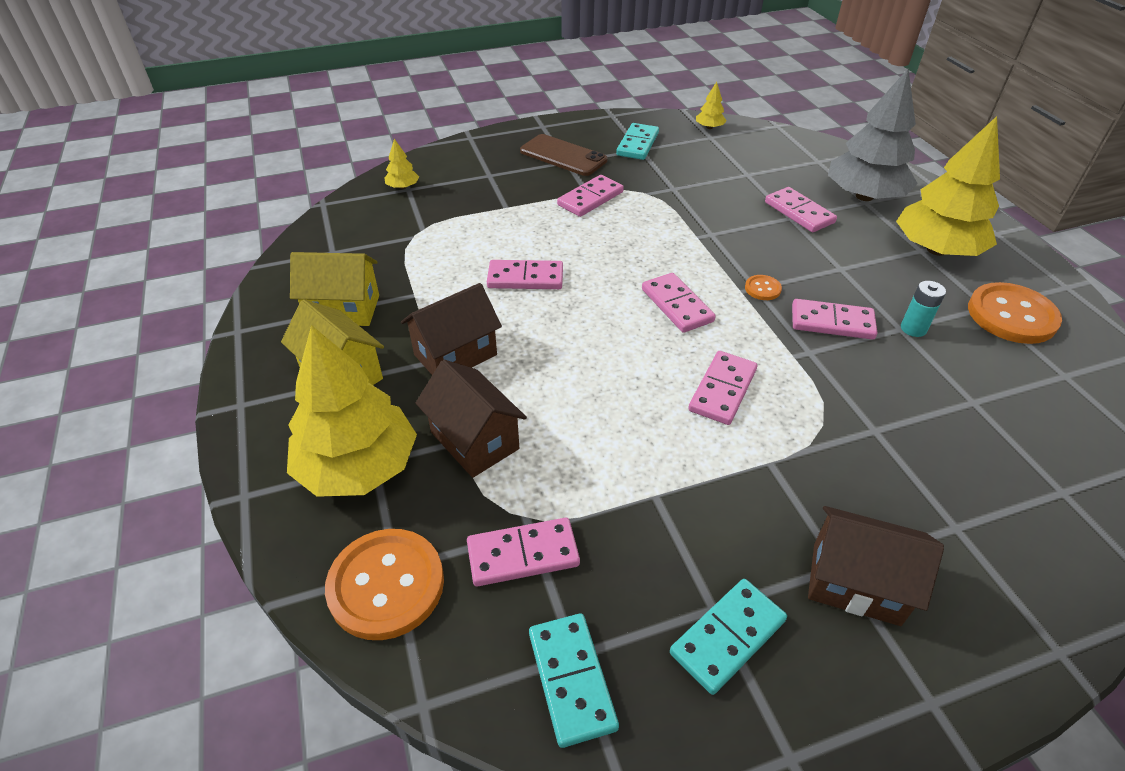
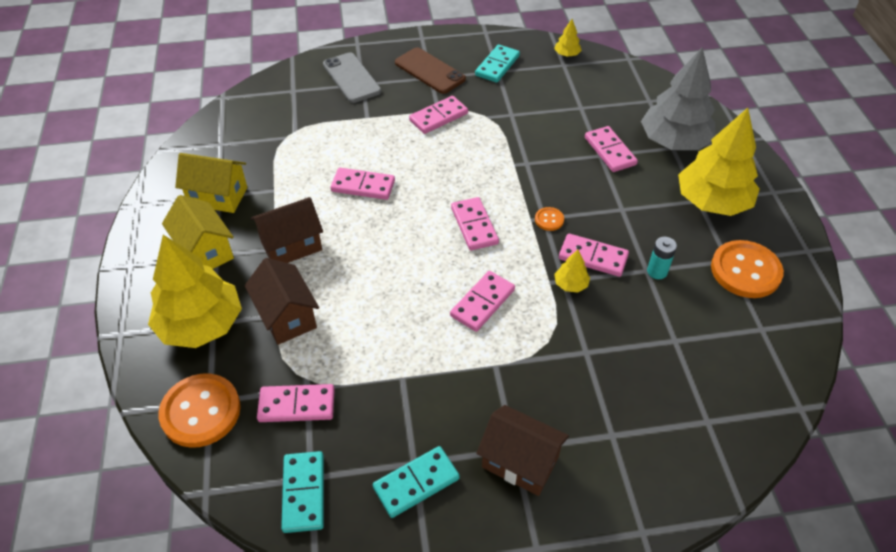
camera: 10 degrees right, 5 degrees up
(403, 187) = (289, 88): yellow tree -> yellow tree (570, 284)
(474, 170) = (351, 78): none -> grey phone

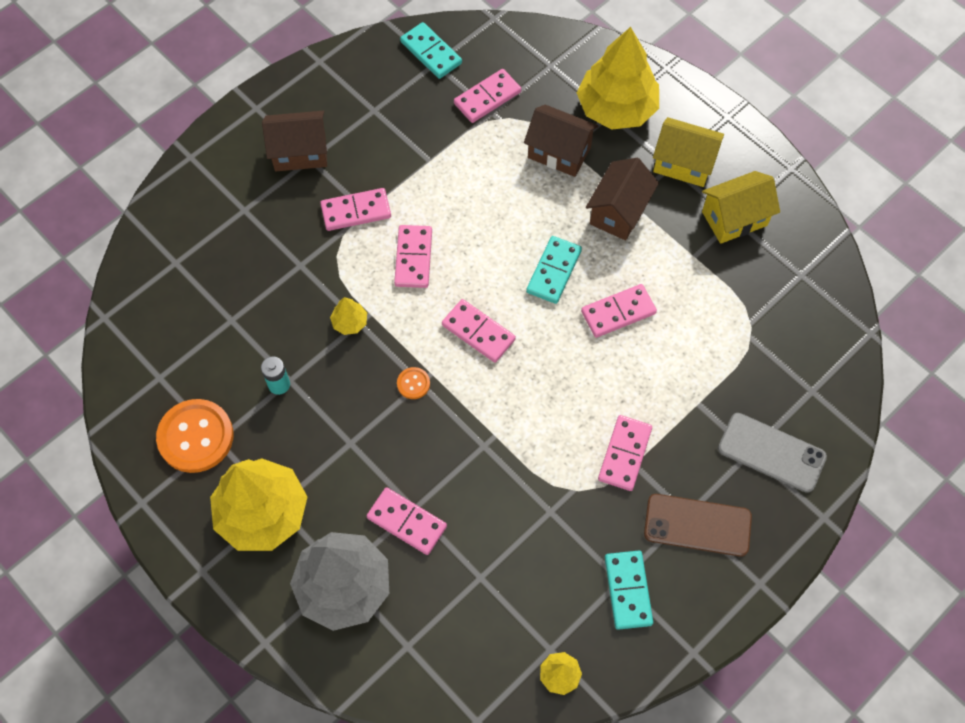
camera: 145 degrees right, 15 degrees up
(201, 411) = (548, 56): orange button -> none
(416, 483) = (362, 99): turquoise domino -> turquoise domino (554, 271)
(593, 257) = (346, 364): pink domino -> pink domino (356, 211)

